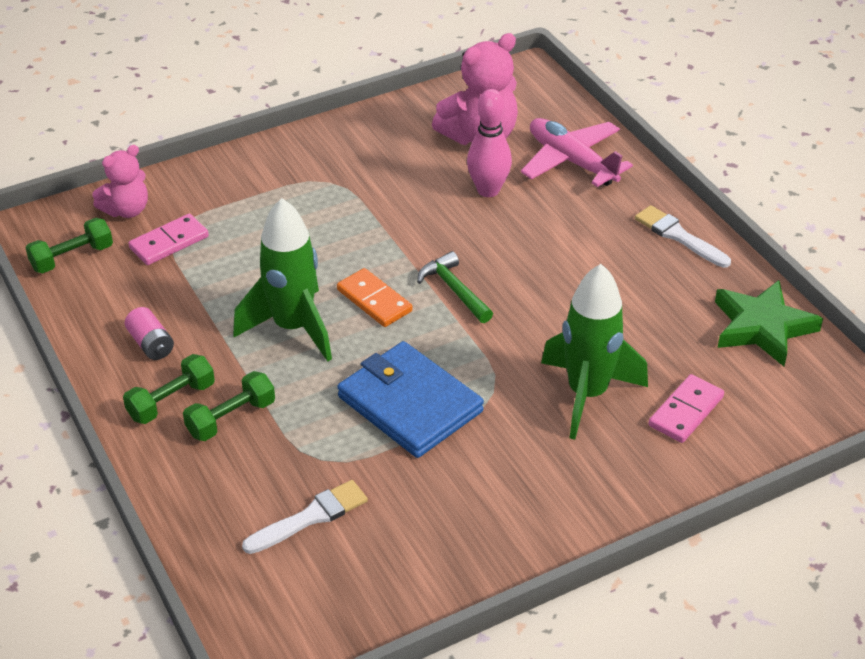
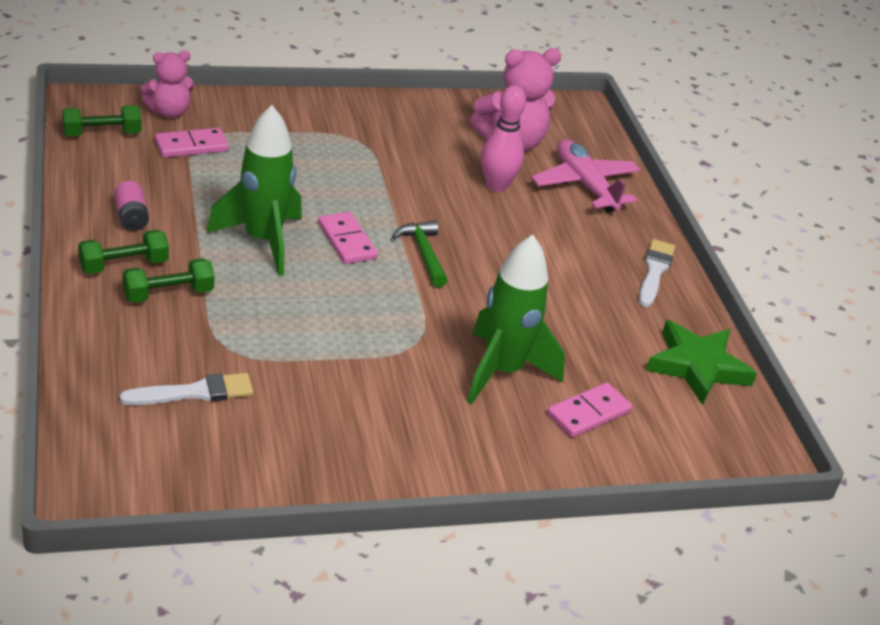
camera: 10 degrees right, 5 degrees down
(374, 300) = (347, 241): orange domino -> pink domino
(410, 404) = (334, 330): blue wallet -> none
(678, 236) = (654, 271): white brush -> white brush turned 45 degrees clockwise

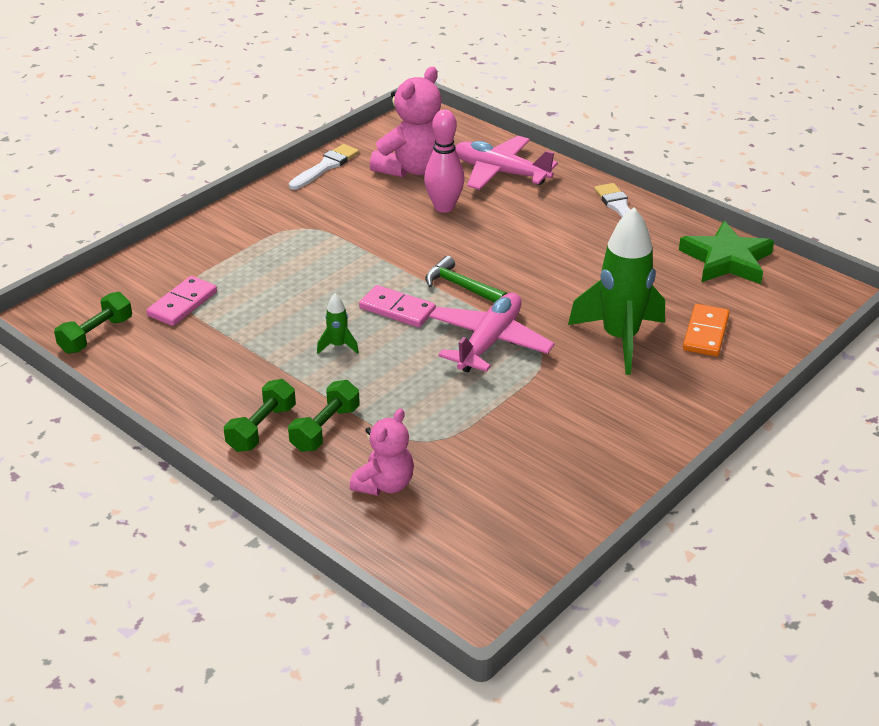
camera: 30 degrees left, 0 degrees up
(131, 217) = (215, 387): pink battery -> none
(169, 112) = (126, 287): pink teddy bear -> pink teddy bear (385, 484)
(194, 392) = (444, 488): white brush -> white brush (325, 167)
(262, 241) = (338, 346): green rocket -> green rocket, size x0.42
(386, 308) = (489, 342): none -> pink plane
(589, 413) = (706, 333): pink domino -> orange domino

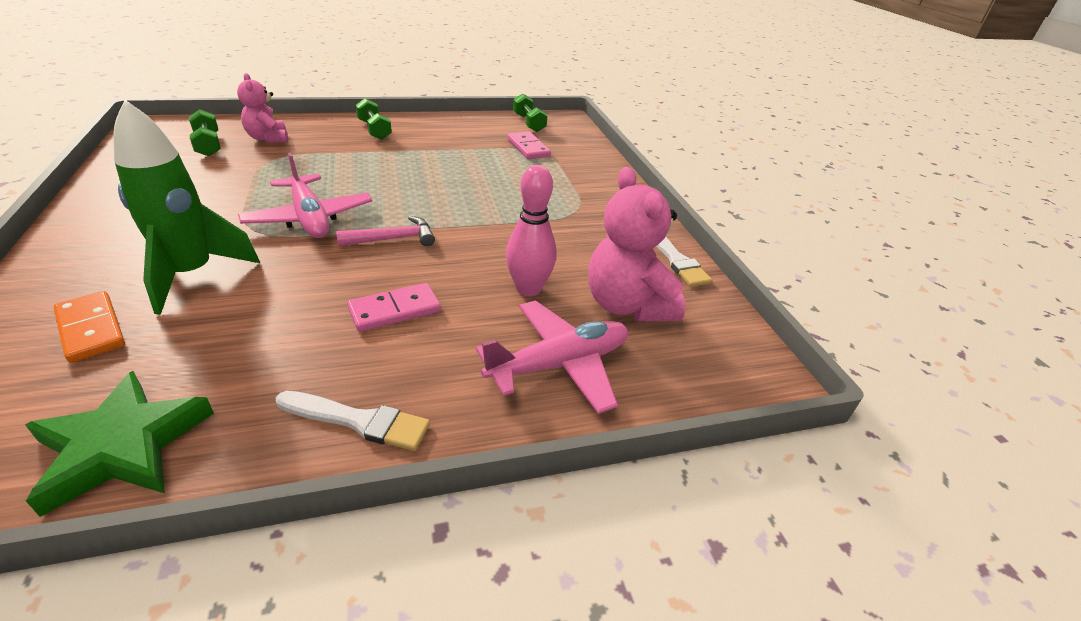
camera: 120 degrees right, 0 degrees up
(325, 429) = (341, 142): green dumbbell -> green dumbbell (208, 145)
(338, 346) = (407, 170): green rocket -> none
(397, 309) = (410, 203): pink domino -> pink domino (395, 310)
(461, 286) = (393, 239): green hammer -> pink hammer

